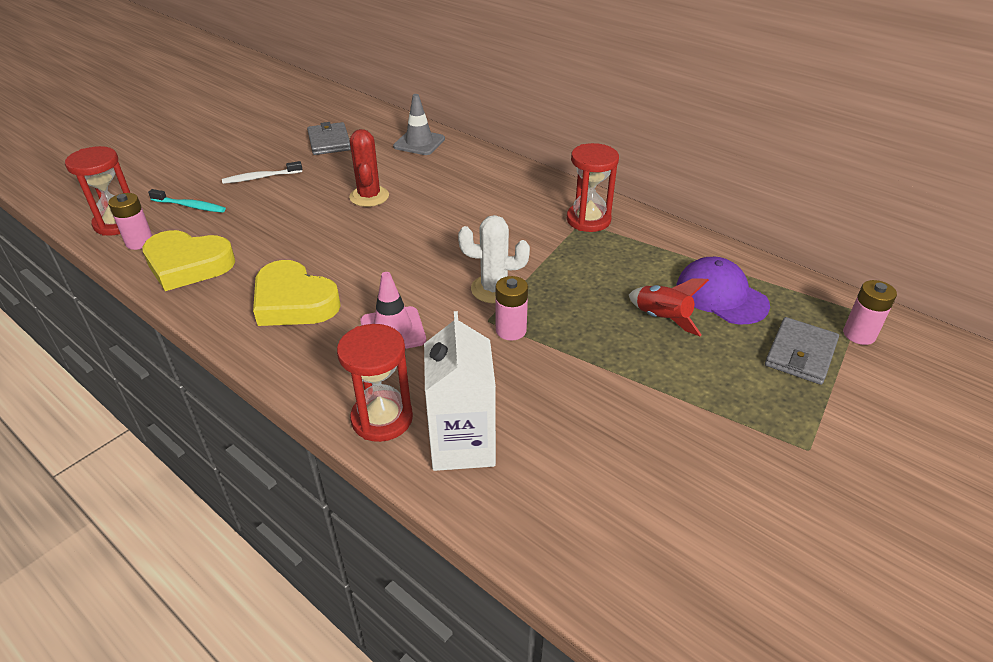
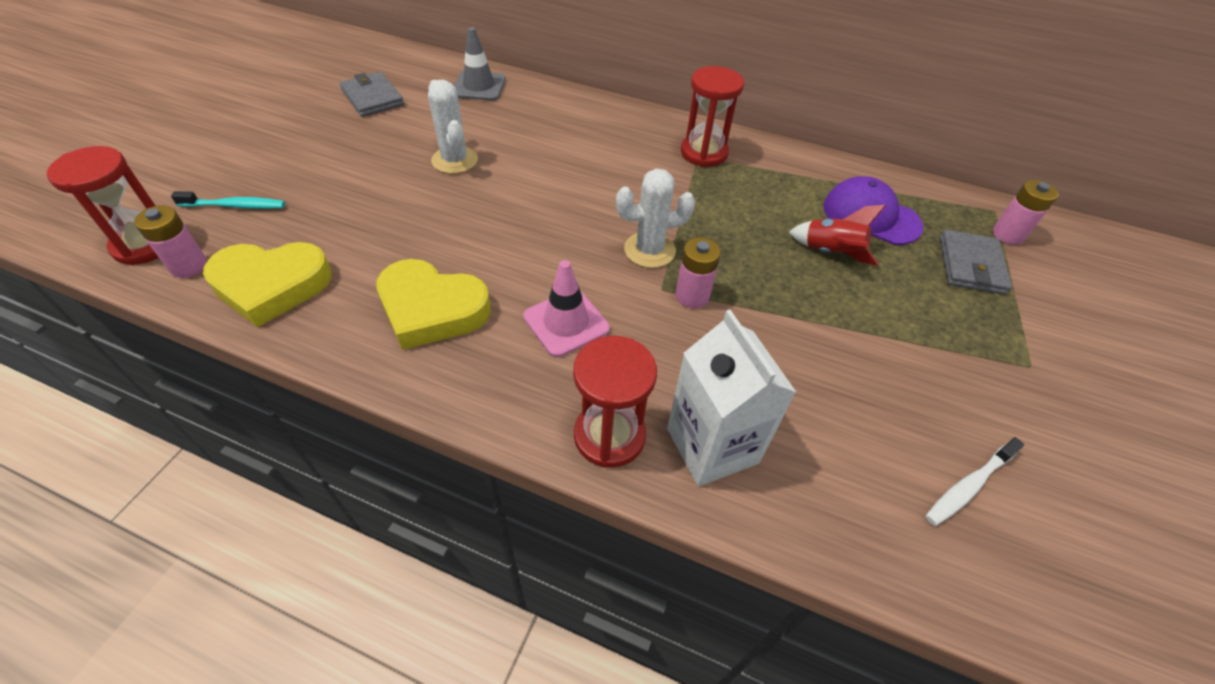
camera: 20 degrees left, 10 degrees up
(261, 177) = (310, 154): white toothbrush -> white toothbrush (969, 486)
(369, 196) = (454, 160): red cactus -> white cactus

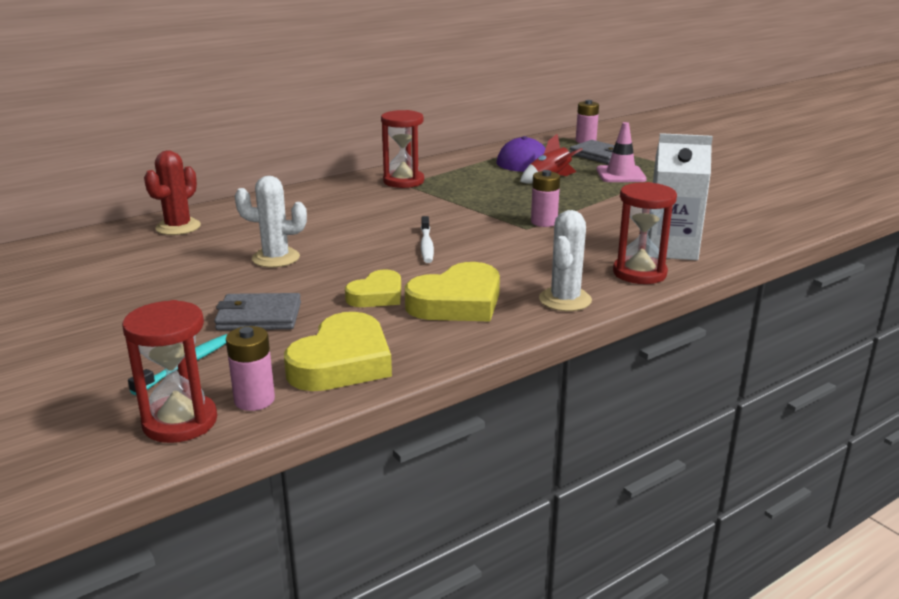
camera: 55 degrees left, 25 degrees down
(372, 98) = (108, 272): grey wallet -> grey wallet (259, 316)
(415, 250) = (377, 295): none -> yellow heart
(479, 86) = (178, 227): grey traffic cone -> red cactus
(566, 322) = (526, 262): pink traffic cone -> pink traffic cone (620, 175)
(649, 250) = (484, 222): white cactus -> white cactus (565, 300)
(969, 486) = (745, 204): white toothbrush -> white toothbrush (426, 245)

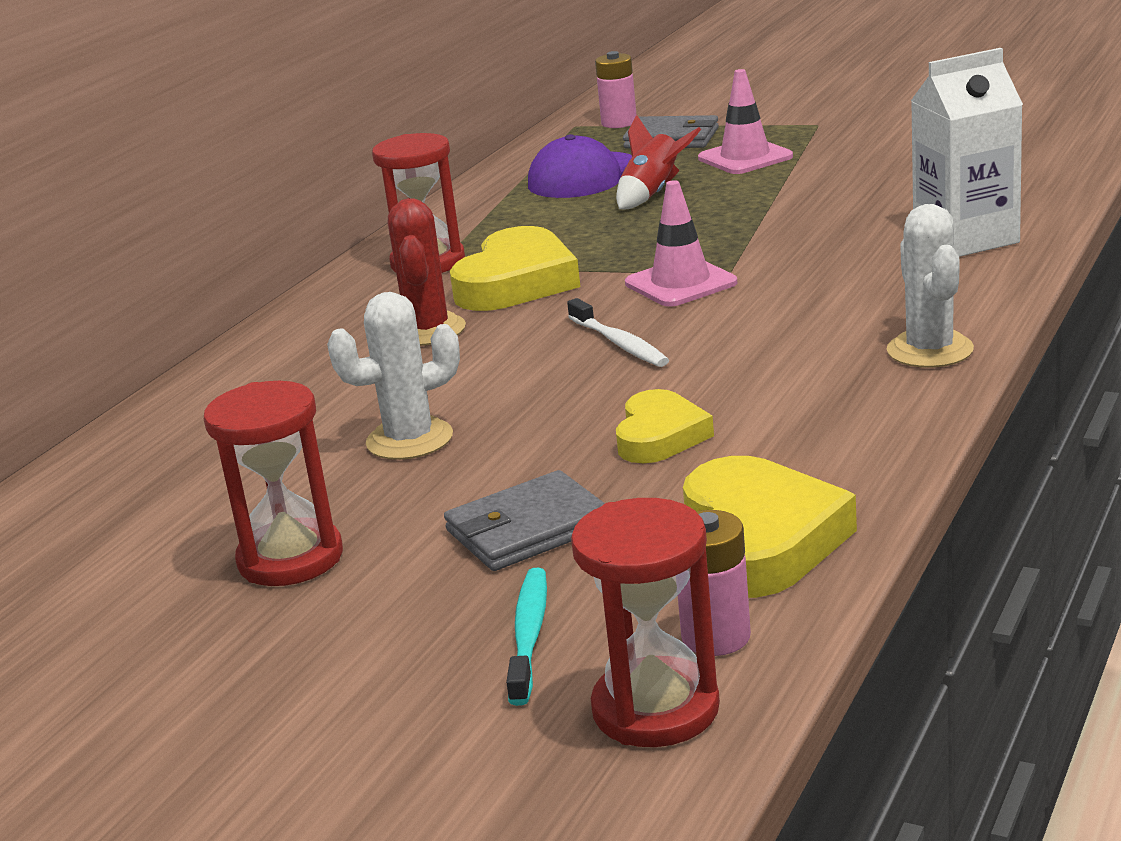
camera: 25 degrees left, 0 degrees up
(178, 227) = (151, 451): red cactus -> red cactus (428, 330)
(457, 302) = (791, 404): yellow heart -> yellow heart (516, 282)
(497, 226) = (680, 283): none -> pink traffic cone
(544, 222) = (739, 256): pink battery -> none
(639, 273) = (972, 283): red hourglass -> red hourglass (290, 558)

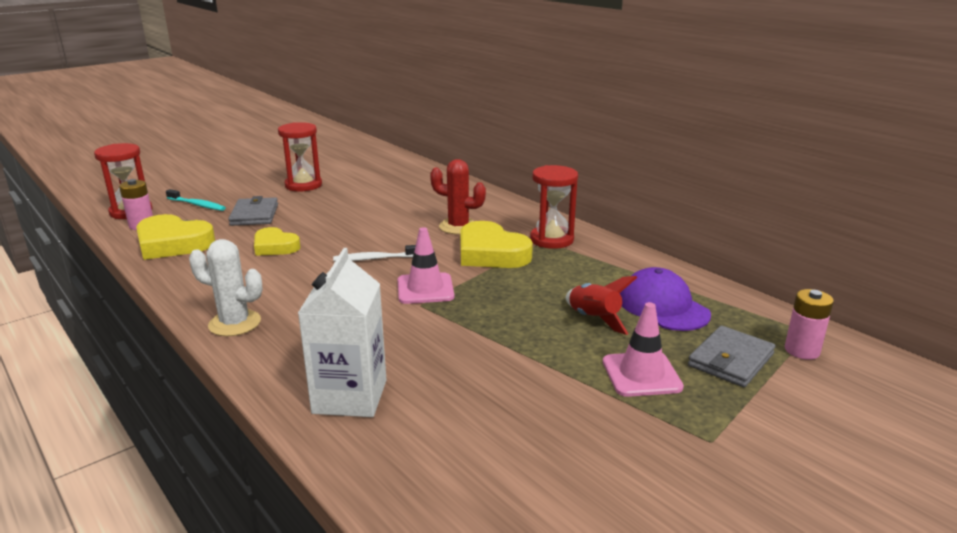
camera: 110 degrees right, 0 degrees up
(409, 440) = (355, 209): white cactus -> none

